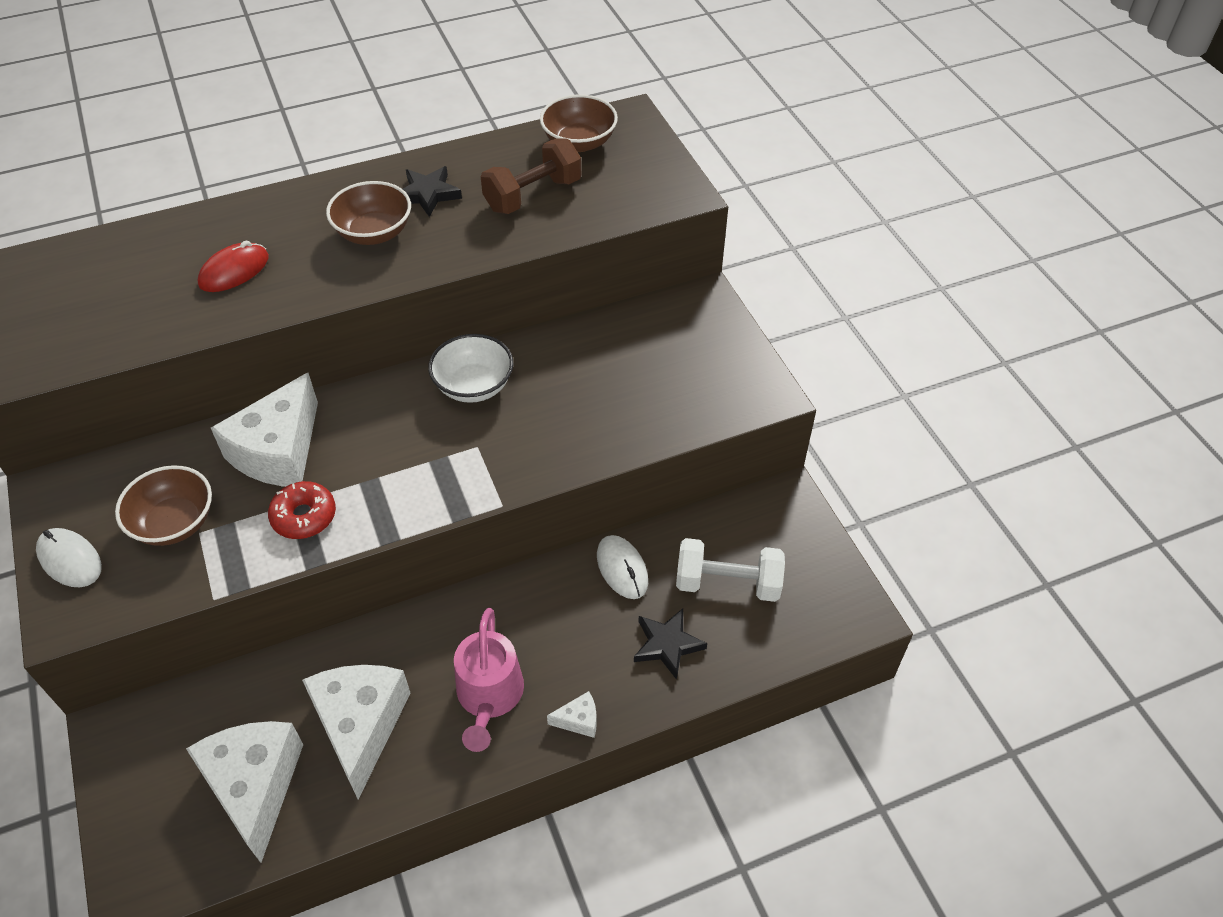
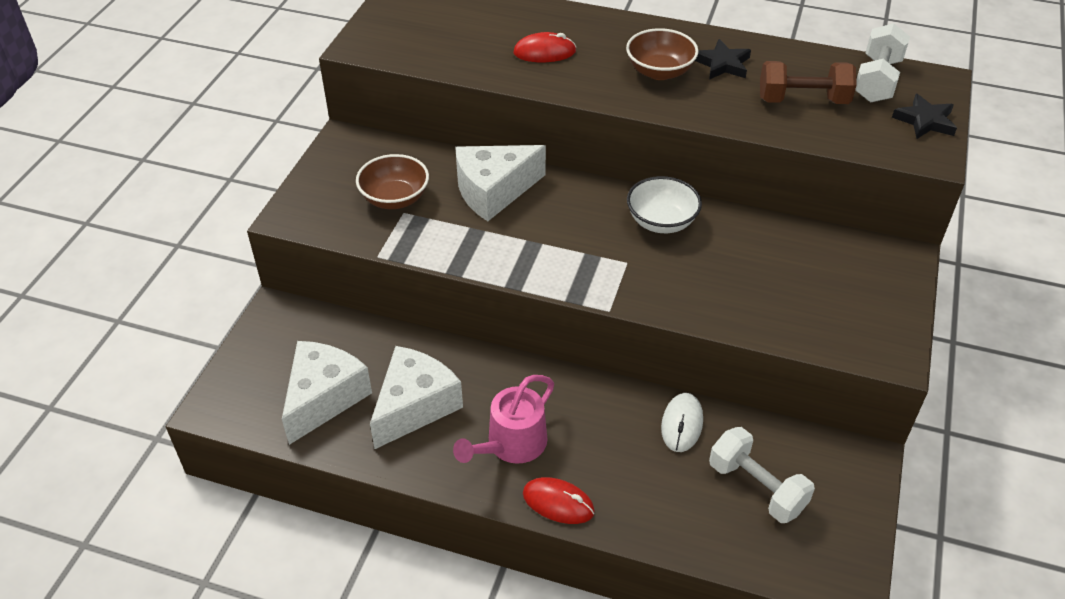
camera: 40 degrees right, 5 degrees down
(70, 560) = (320, 185): white mouse -> none
(304, 516) = (473, 240): red donut -> none
(579, 142) = (877, 80): brown bowl -> white dumbbell
(579, 720) = (558, 503): white cheese -> red mouse
(667, 645) = (669, 498): black star -> black star (925, 121)

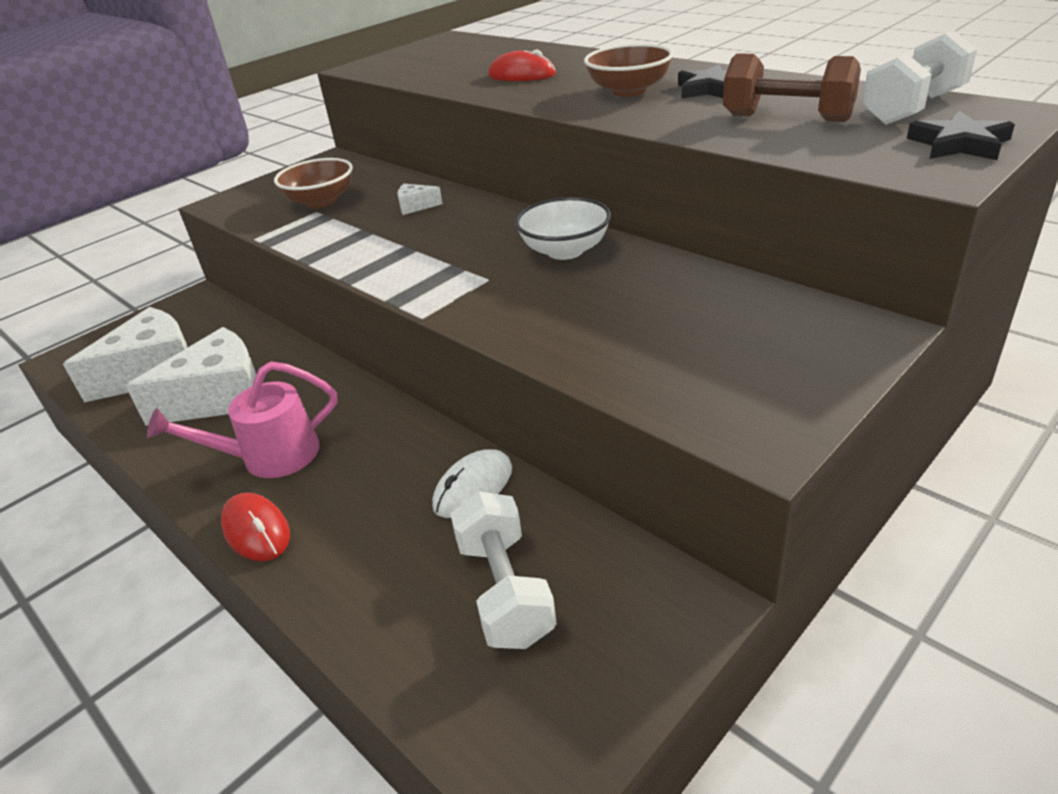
camera: 30 degrees right, 10 degrees down
(493, 191) = (416, 206): white cheese -> white cheese, size x0.42

